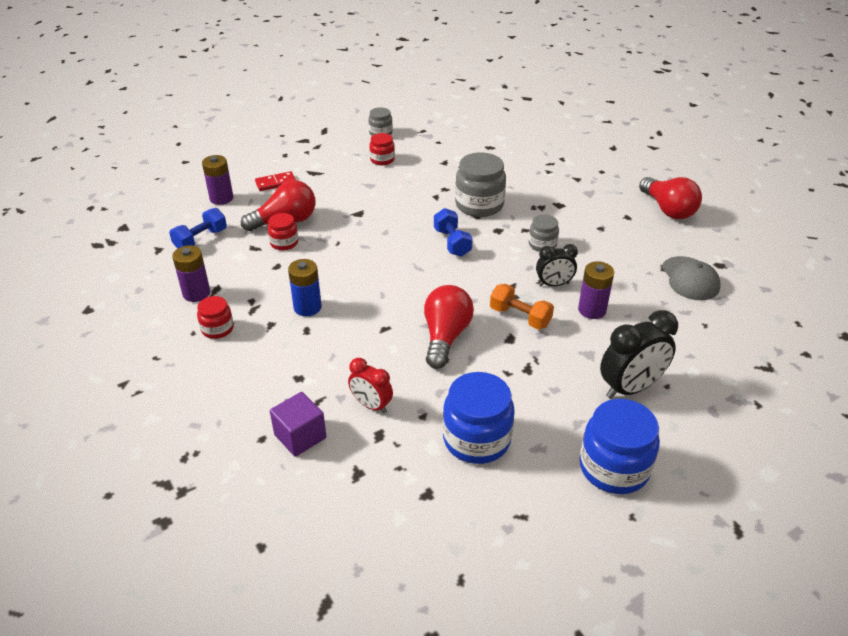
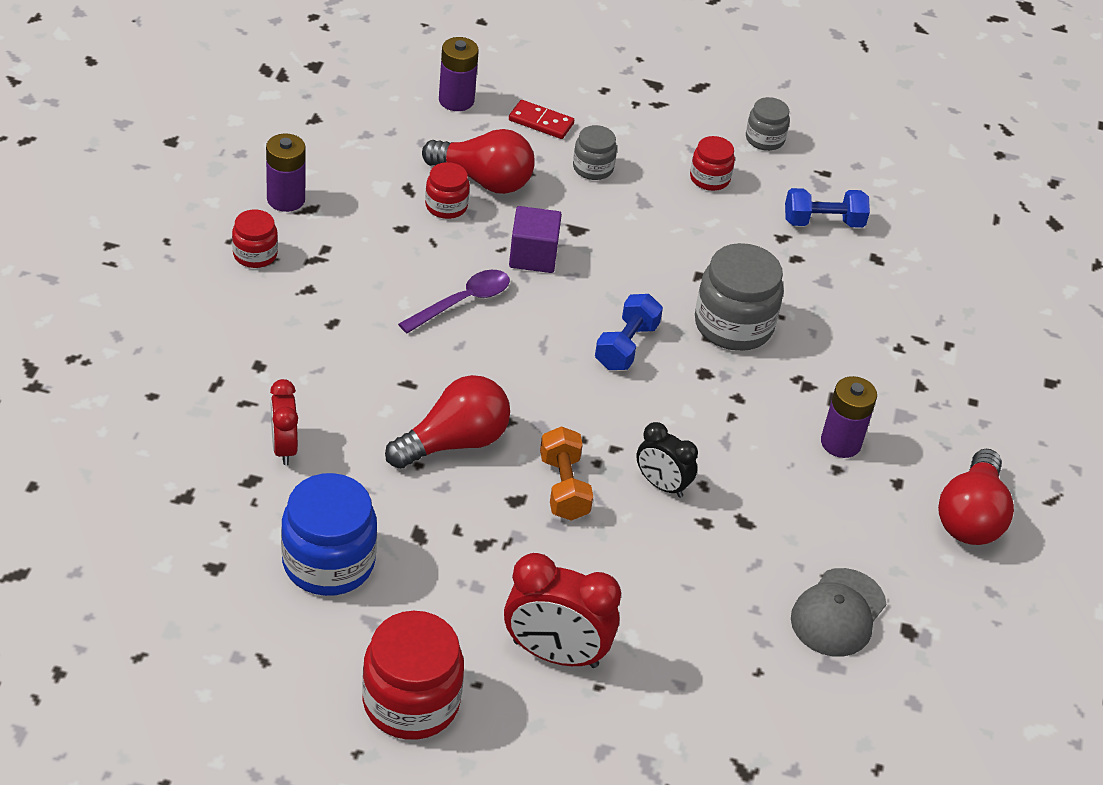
camera: 40 degrees right, 5 degrees up
(201, 239) = (369, 138): blue dumbbell -> blue dumbbell (823, 222)
(300, 436) = (185, 422): purple cube -> purple cube (533, 256)
(307, 307) = (367, 299): blue battery -> none
(355, 276) = (463, 302): none -> purple spoon
(542, 244) = (728, 431): grey jar -> grey jar (593, 168)
(592, 310) = (655, 547): purple battery -> purple battery (840, 443)
(614, 468) = (411, 702): blue jar -> red jar
(630, 388) = (555, 654): black clock -> red clock

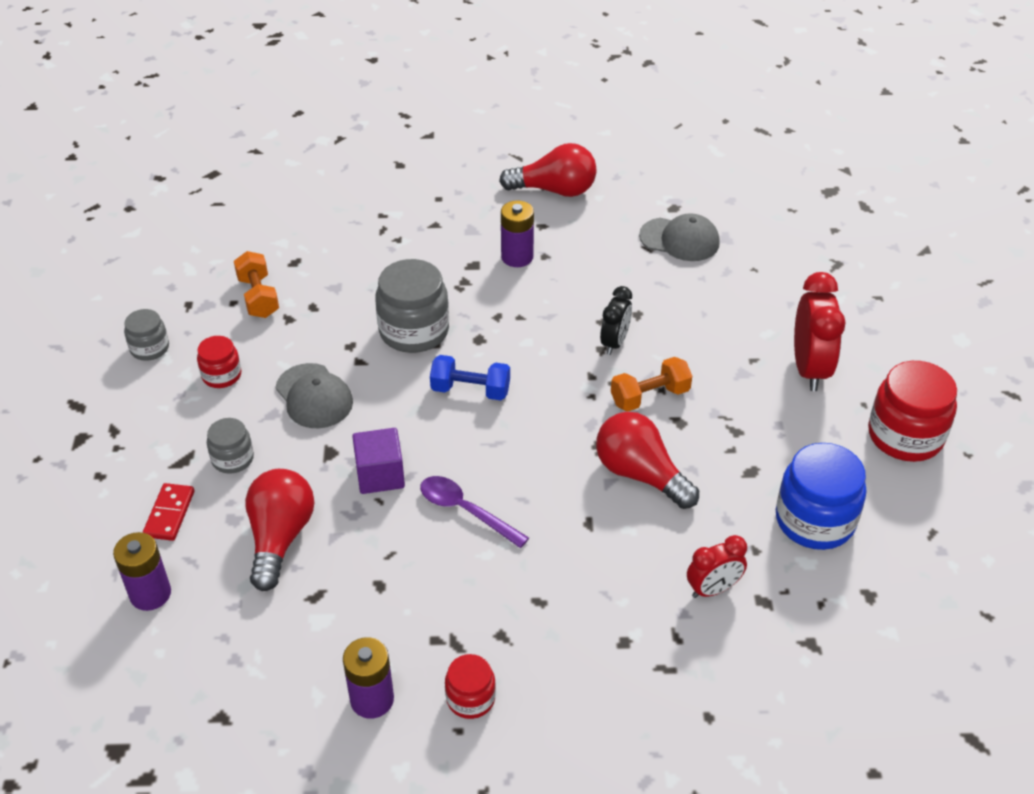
camera: 100 degrees left, 0 degrees up
(446, 206) = (332, 558): red jar -> none
(657, 233) = (314, 396): none -> grey cap
(823, 222) = (258, 297): blue dumbbell -> orange dumbbell

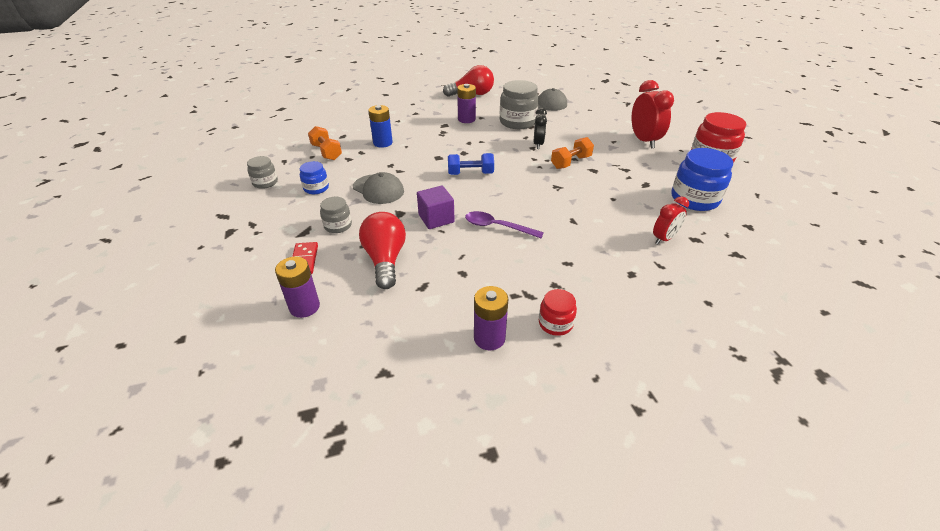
camera: 15 degrees left, 5 degrees down
(221, 375) = (316, 188): red jar -> blue jar
(354, 291) = (383, 143): none -> blue battery
(414, 331) = (425, 154): grey jar -> grey jar (517, 122)
(640, 474) = (587, 194): red light bulb -> none

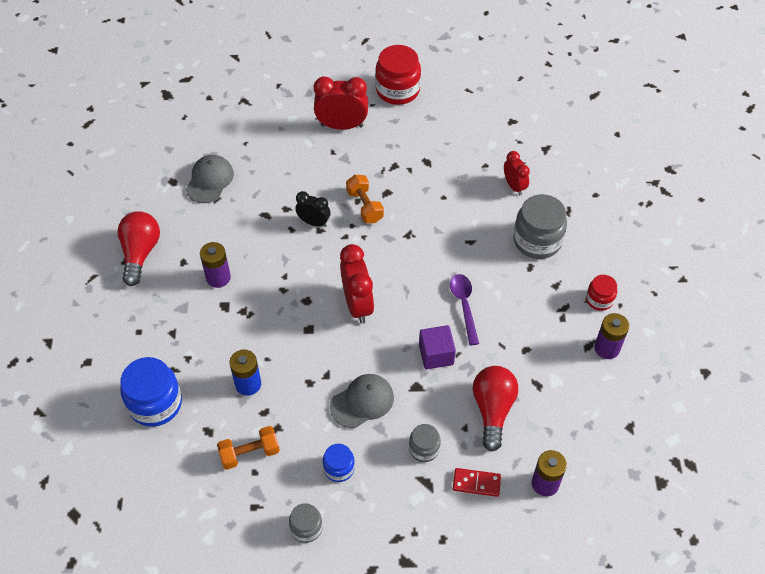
camera: 75 degrees left, 15 degrees up
(385, 260) = (492, 410): red light bulb -> red light bulb turned 90 degrees clockwise
(470, 173) = (357, 304): blue dumbbell -> red clock
(497, 227) = (464, 305): purple spoon -> purple spoon turned 135 degrees clockwise
(517, 122) = (249, 225): grey jar -> grey jar (537, 240)
(694, 199) = (462, 137): blue jar -> blue jar (155, 403)

